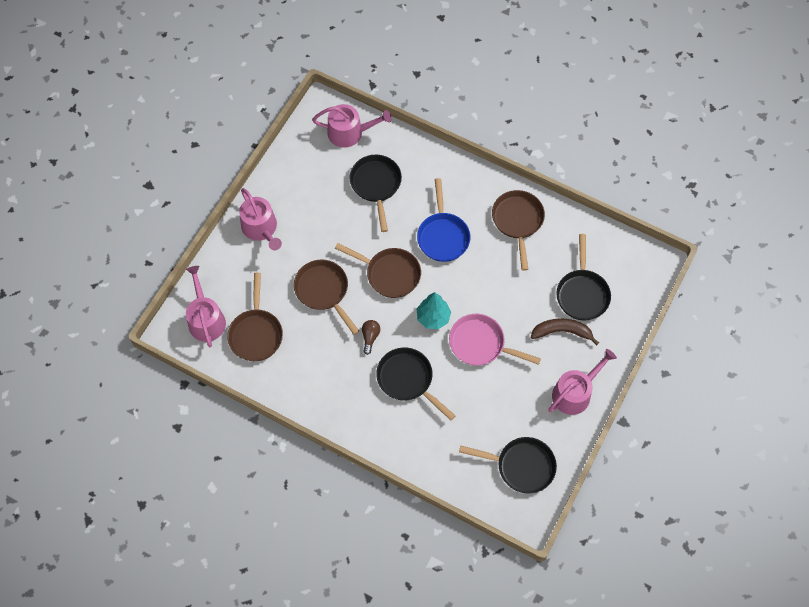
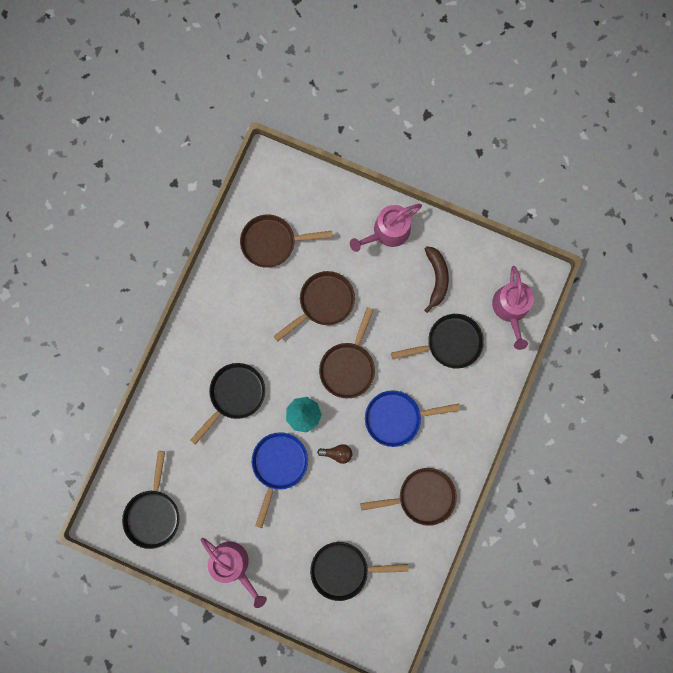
camera: 85 degrees right, 15 degrees up
(206, 319) = (284, 192): pink watering can -> none
(370, 337) = (277, 353): brown light bulb -> brown light bulb (337, 453)
(480, 344) = (278, 465): pink pan -> blue pan
(562, 332) = (298, 549): brown banana -> brown banana (436, 278)

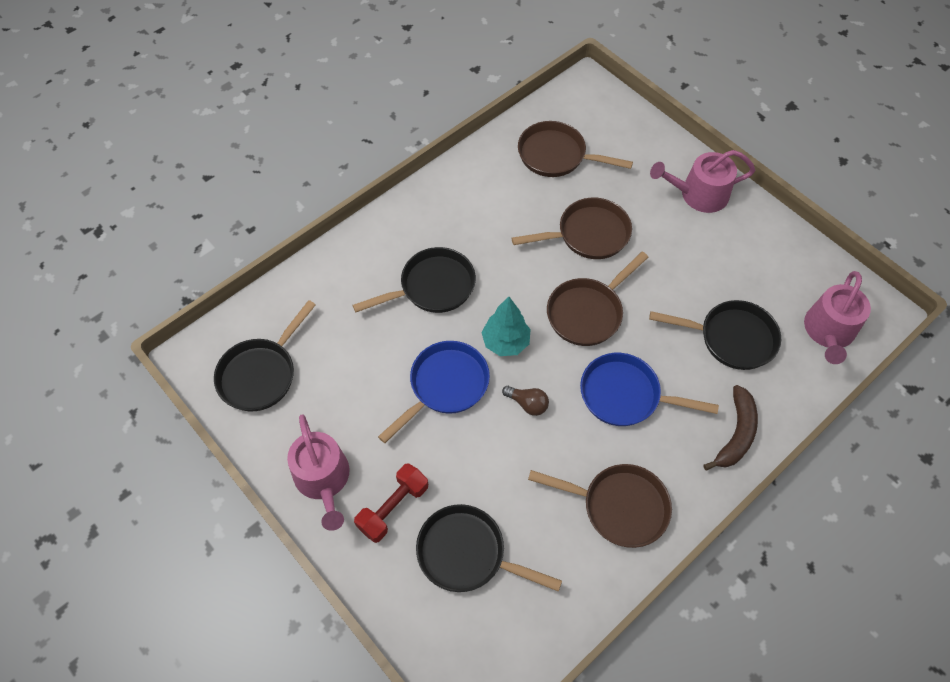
camera: 25 degrees right, 20 degrees down
(285, 562) = (393, 507): none -> red dumbbell
(436, 278) = (741, 263): brown banana -> brown banana (736, 434)

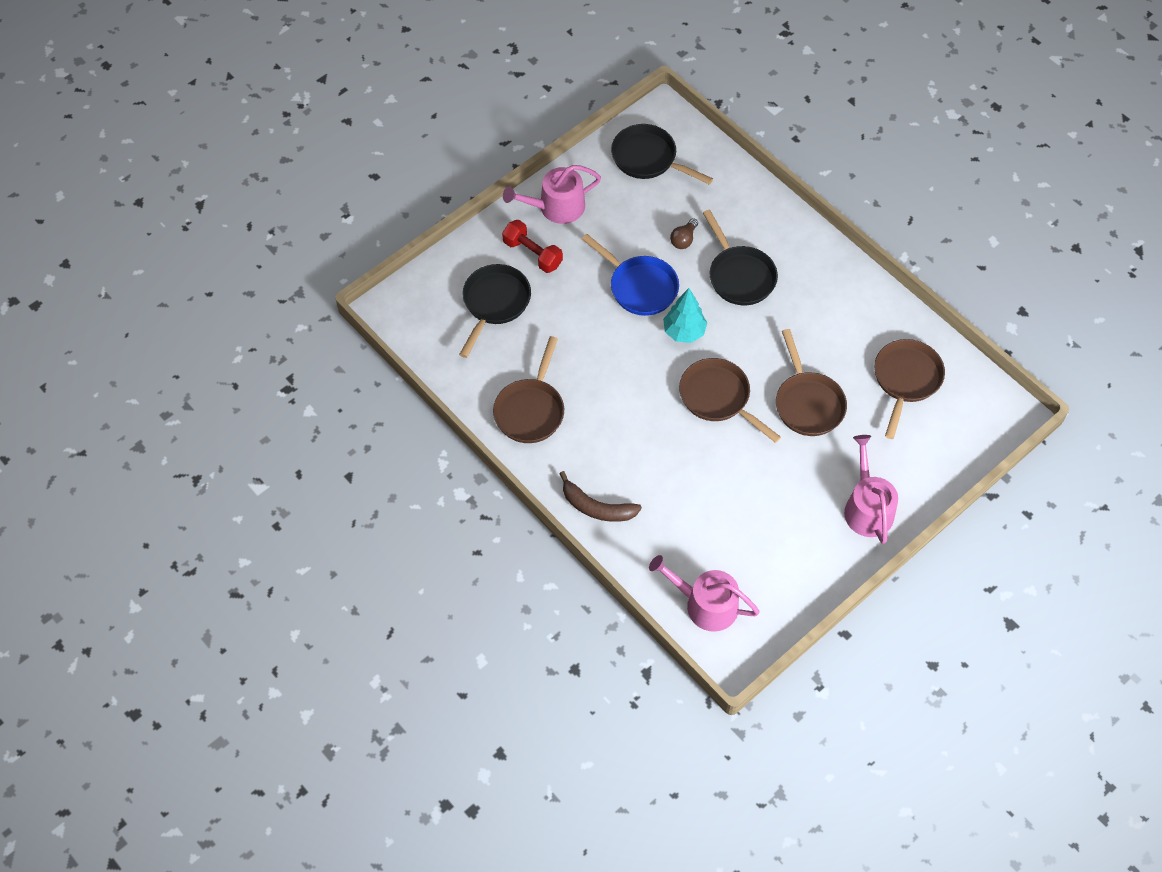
camera: 90 degrees right, 0 degrees up
(527, 404) = (623, 347): brown light bulb -> brown light bulb (684, 239)
(625, 395) = (633, 422): blue pan -> none
(731, 338) = (695, 516): black pan -> none

